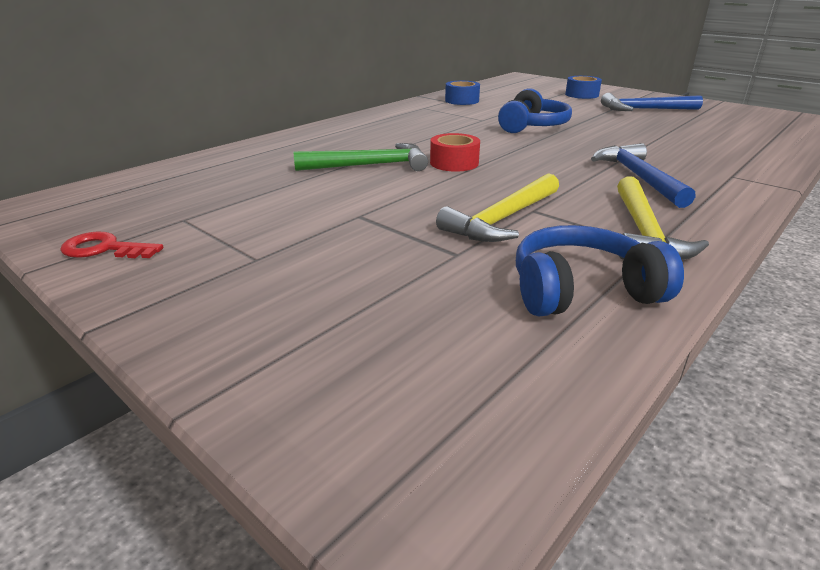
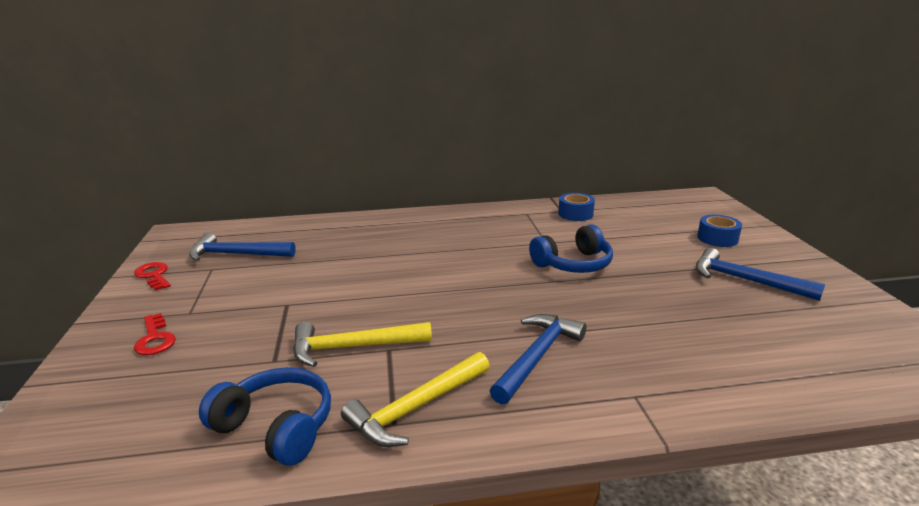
camera: 40 degrees right, 5 degrees down
(186, 200) = (236, 254): none -> blue hammer
(269, 293) = (155, 339): none -> red key
(370, 165) = (372, 263): green hammer -> none
(454, 163) = (429, 282): red tape -> none

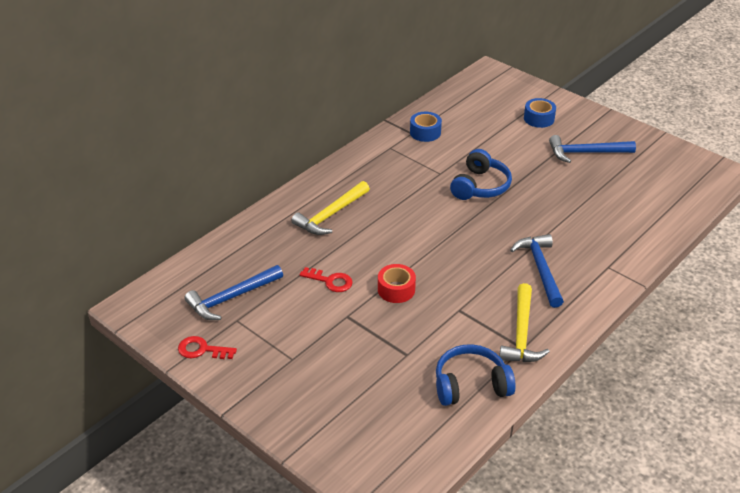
camera: 40 degrees left, 15 degrees up
(155, 339) = (306, 387): red key -> red key (330, 281)
(352, 347) = (437, 320): yellow hammer -> yellow hammer (330, 215)
(361, 305) = (396, 289): none -> red tape

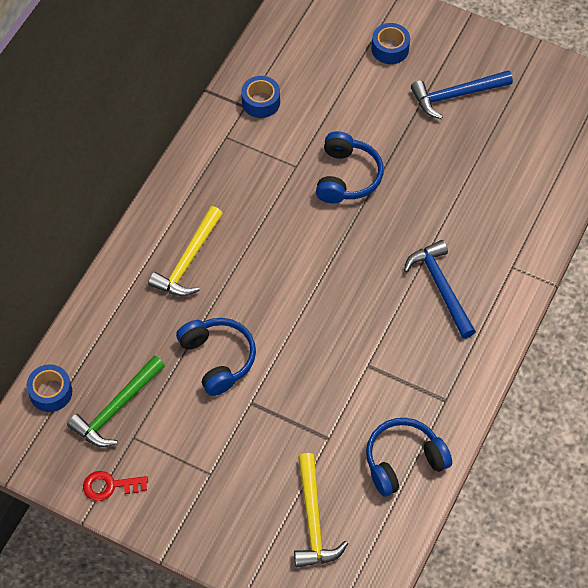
camera: 15 degrees left, 20 degrees up
(182, 277) = (51, 392): none -> blue tape
(231, 298) = (116, 409): blue hammer -> green hammer
(330, 281) = (218, 359): red key -> blue headphones
(396, 289) = (293, 353): red tape -> none
(521, 334) = (440, 382): yellow hammer -> yellow hammer (313, 521)

